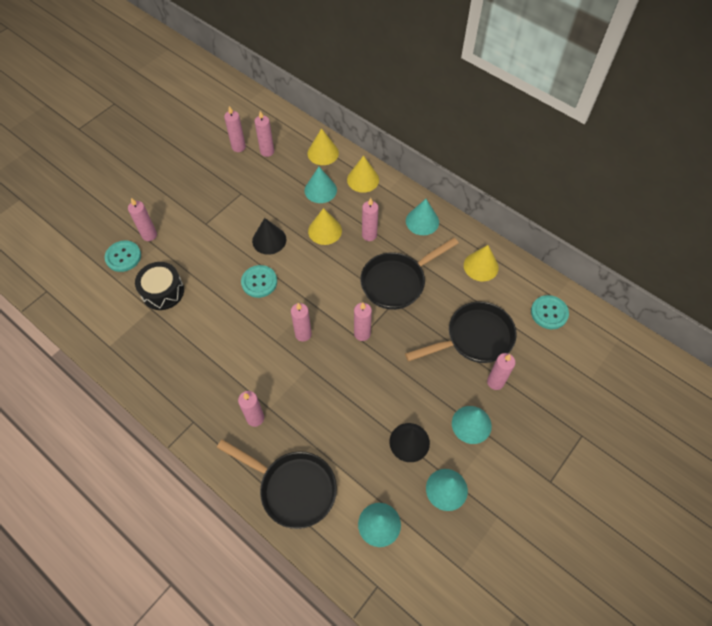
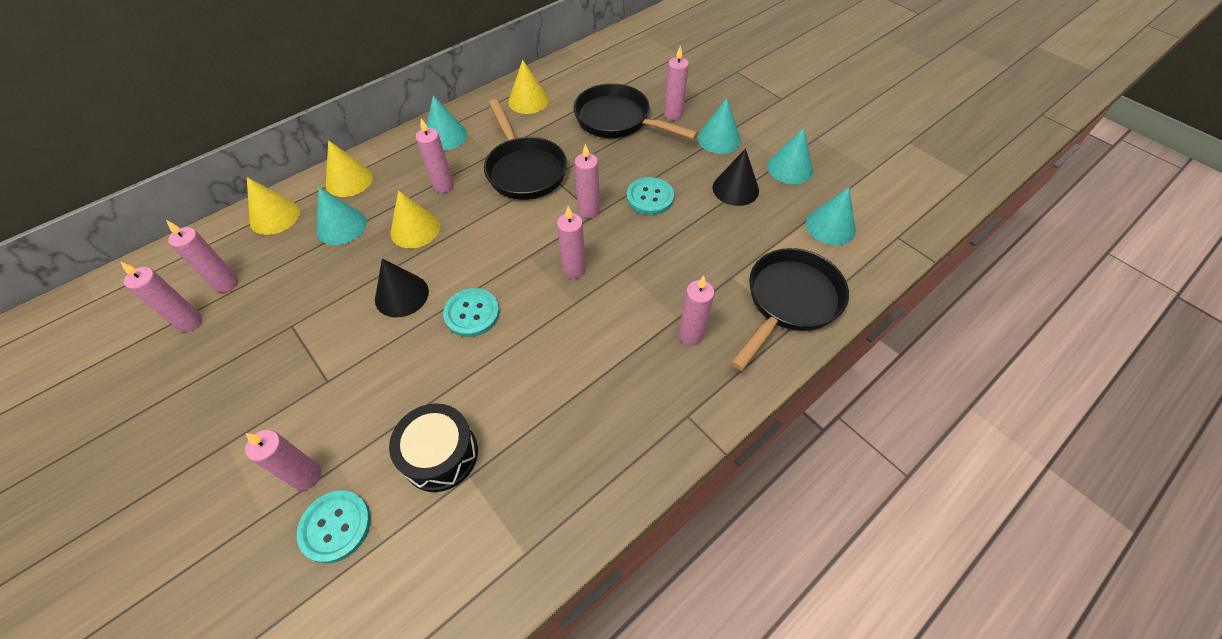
camera: 80 degrees left, 5 degrees down
(474, 338) = (618, 120): black pan -> black pan turned 45 degrees counterclockwise
(549, 313) = (601, 65): turquoise button -> turquoise button (650, 197)

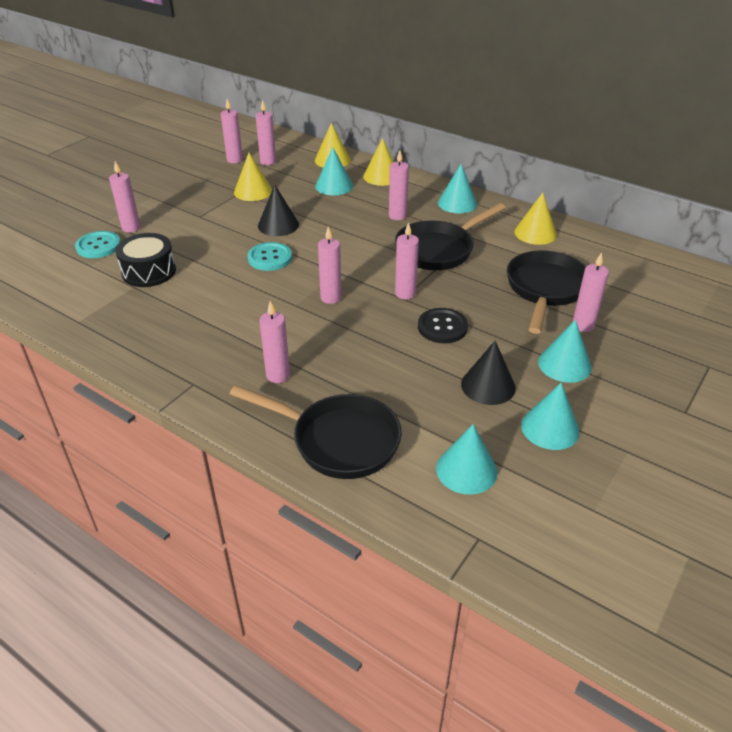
camera: 75 degrees right, 15 degrees down
(415, 229) = (344, 215): yellow cone -> yellow cone (253, 191)
(650, 197) = (442, 327): turquoise button -> black button

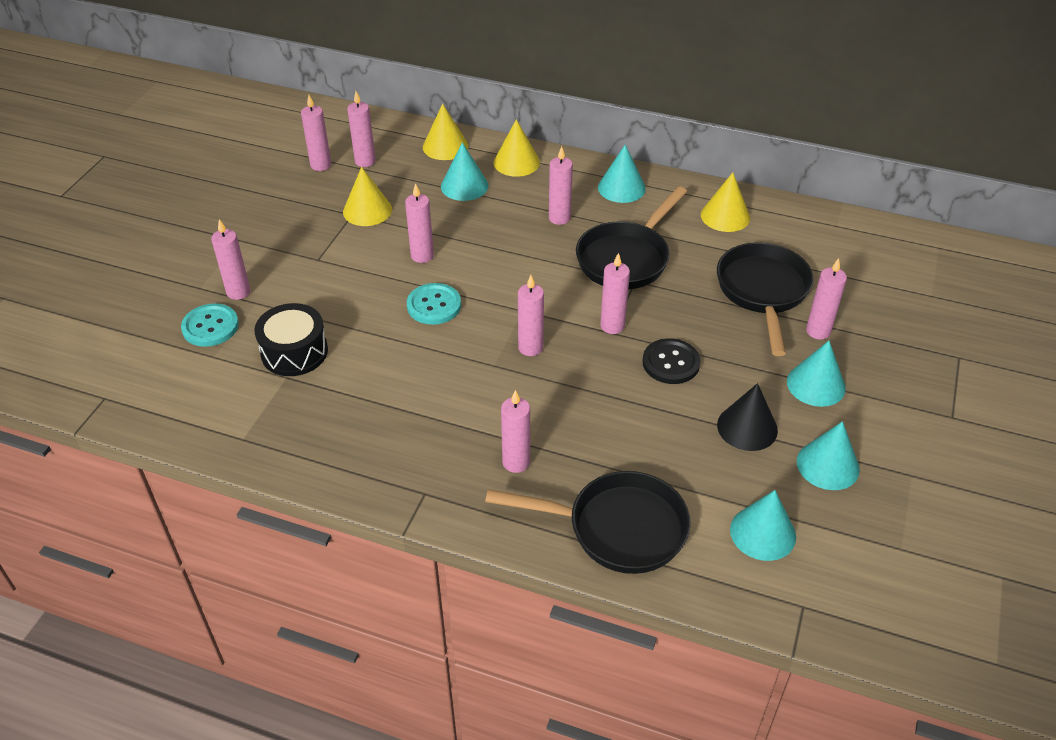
camera: 15 degrees left, 5 degrees up
(278, 225) = (422, 256): black cone -> pink candle

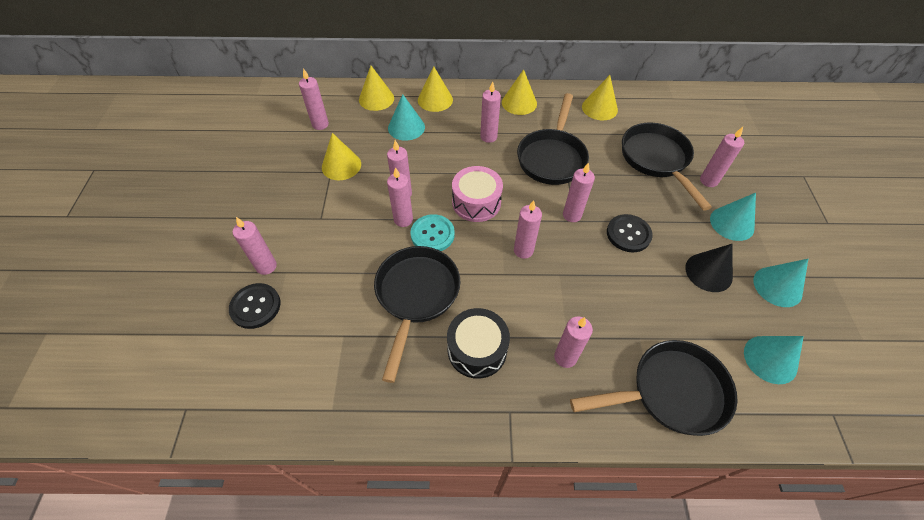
camera: 20 degrees left, 10 degrees up
(210, 327) = (255, 306): turquoise button -> black button
(294, 352) = (339, 309): black drum -> black drum (477, 349)
(321, 165) = (286, 135): pink candle -> pink candle (403, 220)
(383, 361) = (416, 296): none -> black pan
(503, 285) = (476, 202): none -> pink drum
(621, 188) = (519, 103): turquoise cone -> yellow cone

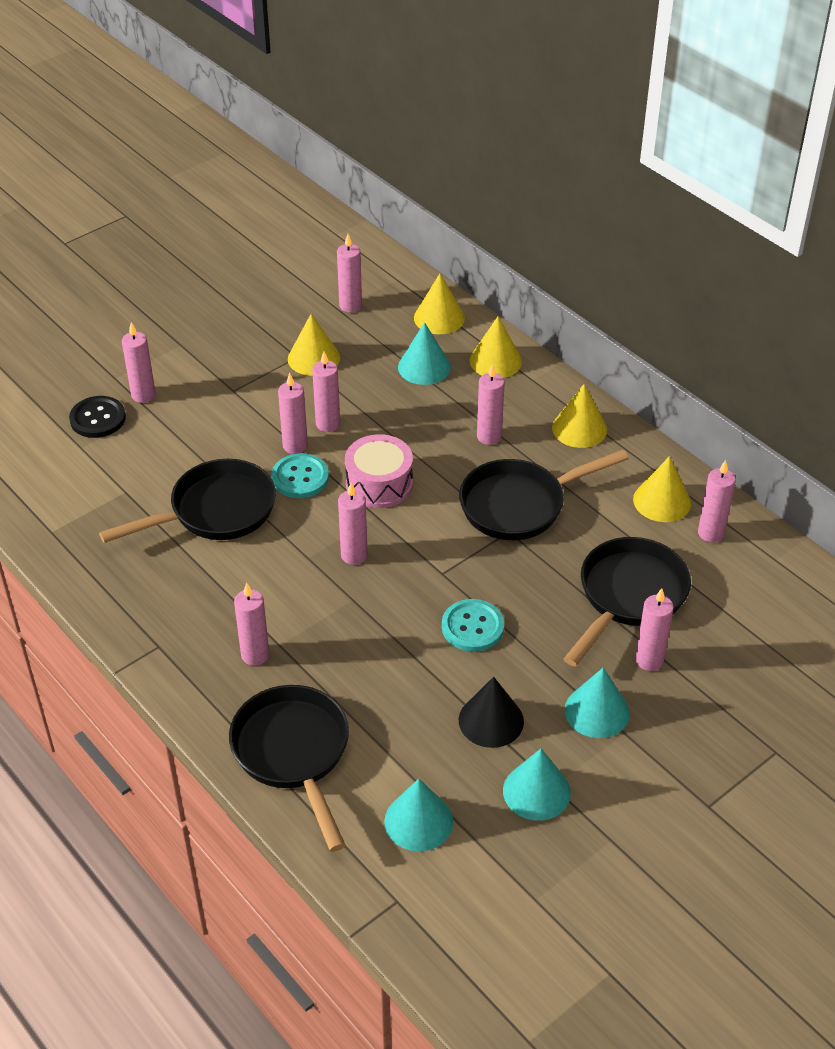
camera: 50 degrees right, 10 degrees down
(477, 349) = (200, 588): black drum -> none
(572, 215) = (448, 567): pink candle -> pink candle (710, 533)
(628, 234) = (472, 627): black button -> turquoise button
(670, 392) = (293, 754): black pan -> black pan turned 150 degrees counterclockwise

